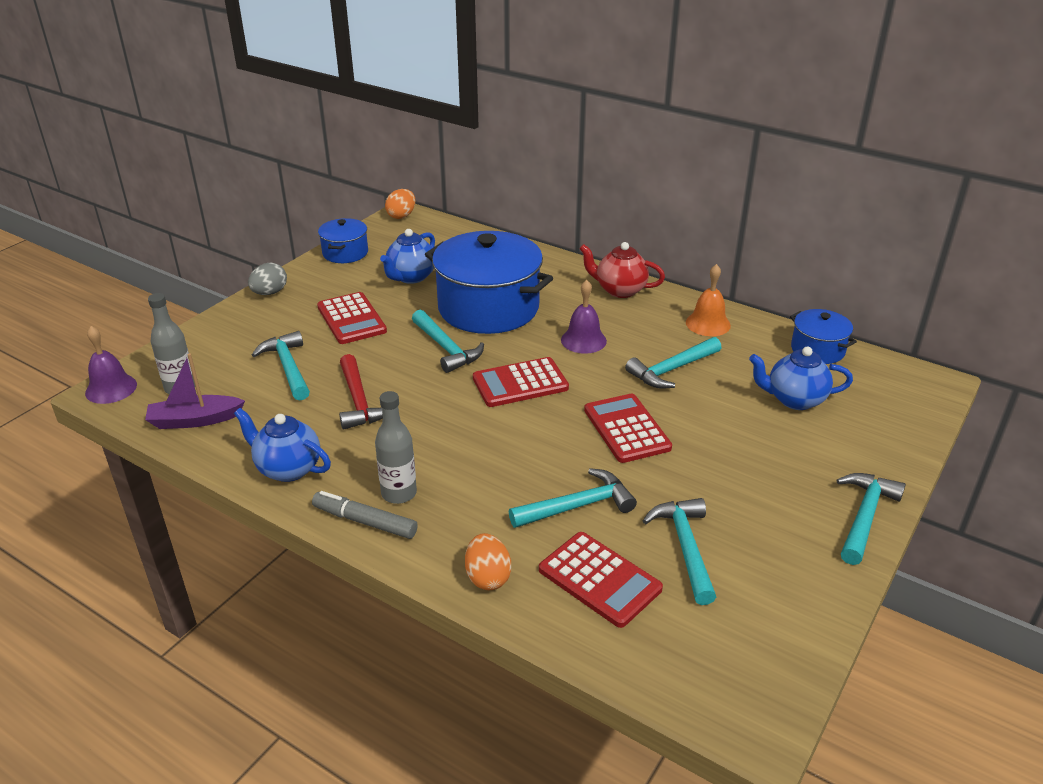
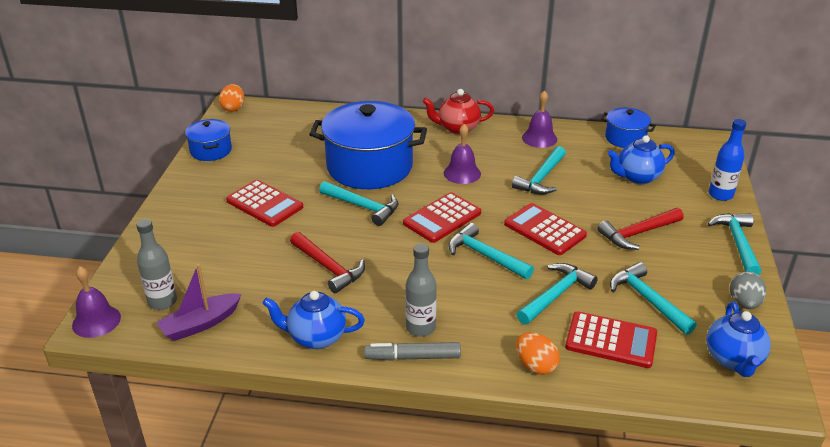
camera: 25 degrees left, 0 degrees up
(269, 293) = (172, 200): grey egg -> grey egg (744, 303)
(288, 367) = (244, 258): turquoise hammer -> turquoise hammer (485, 256)
(411, 277) = (285, 157): blue teapot -> blue teapot (733, 360)
(708, 324) = (539, 138): orange bell -> purple bell
(739, 466) = (638, 233): none -> red hammer
(891, 450) = (720, 195): none -> blue bottle

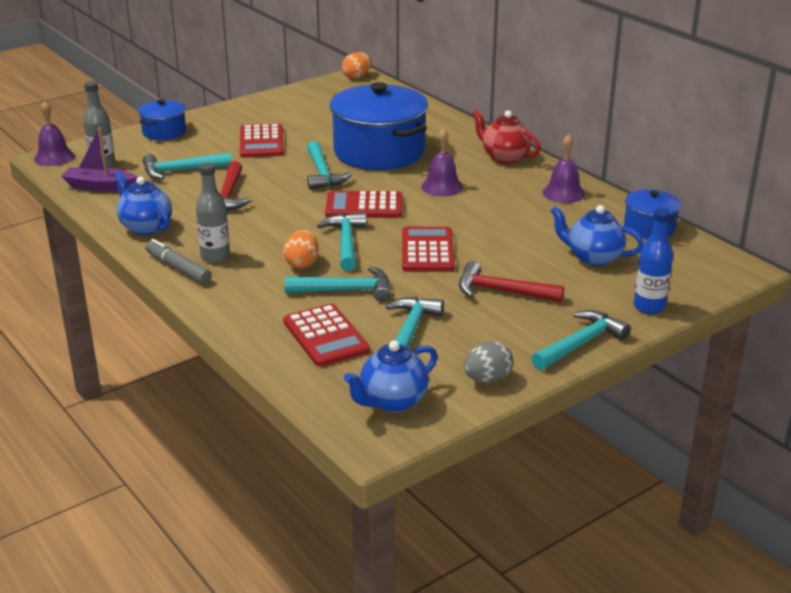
camera: 45 degrees right, 5 degrees down
(211, 150) = (290, 96): blue pot -> blue pot (164, 132)
(535, 366) = (242, 317): orange egg -> orange egg (302, 263)
(541, 178) = (501, 219): turquoise hammer -> turquoise hammer (181, 171)

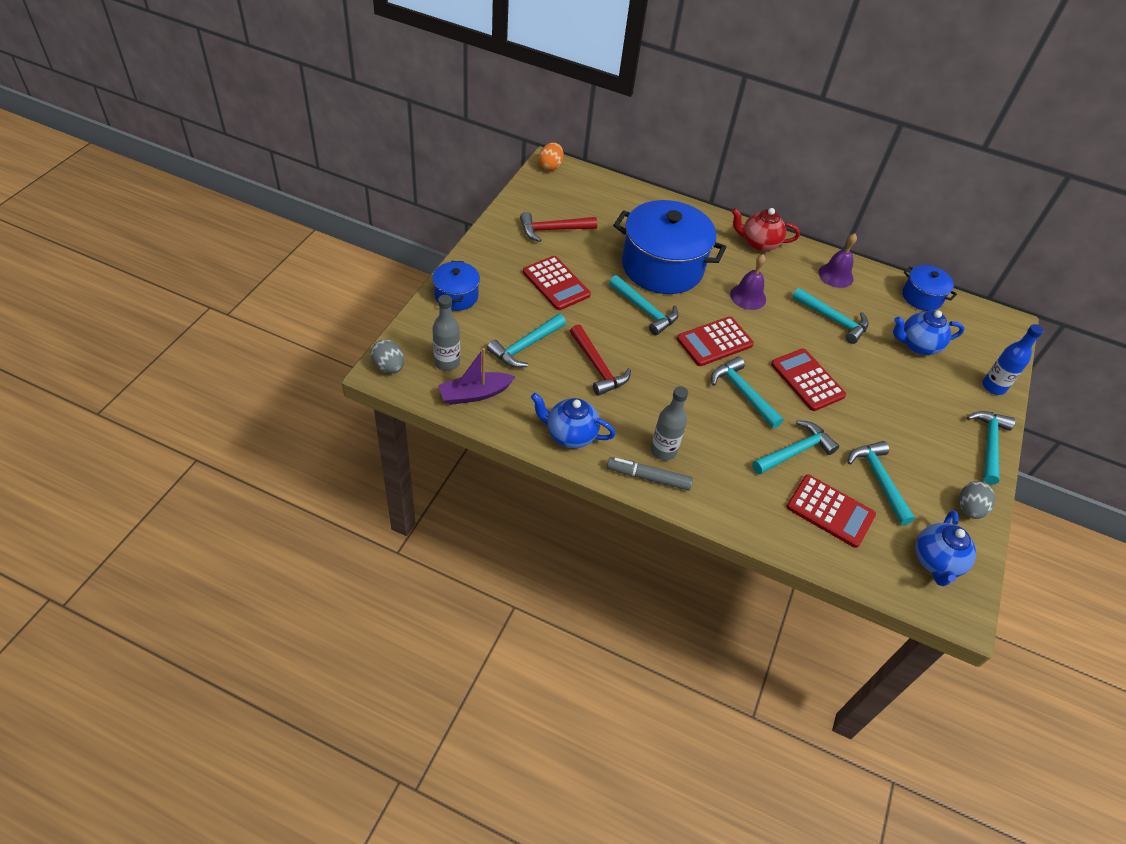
camera: 35 degrees left, 20 degrees up
(54, 157) = (389, 367): purple bell -> grey egg
(302, 263) = (735, 432): orange egg -> none
(501, 291) = (895, 408): red hammer -> red hammer (553, 230)
(516, 220) = (833, 320): none -> turquoise hammer

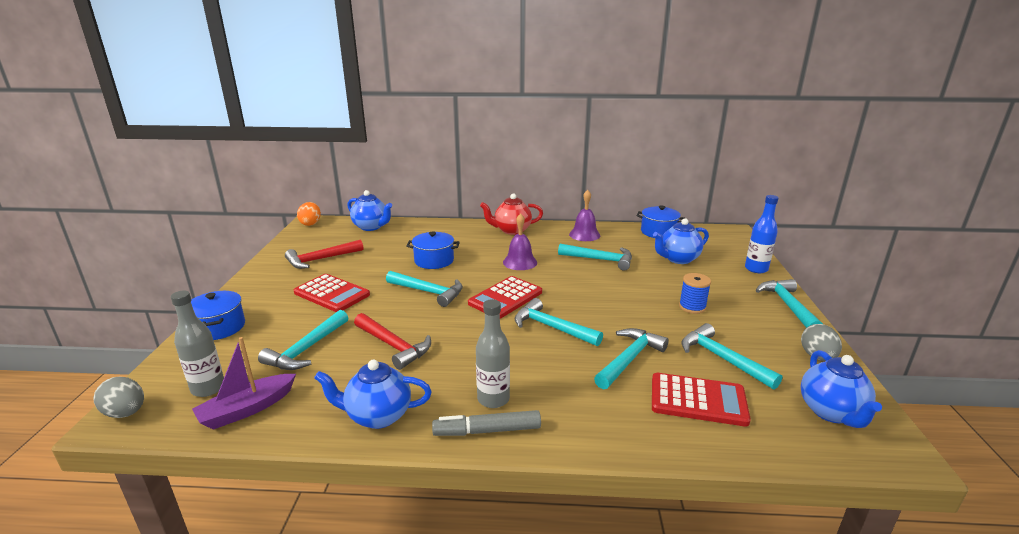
camera: 15 degrees left, 25 degrees down
(611, 191) = (371, 227): none -> blue teapot
(662, 267) = (434, 261): blue pot -> blue pot, size x0.49
(807, 380) = (605, 303): red calculator -> none
(890, 413) = (692, 307): none -> blue spool

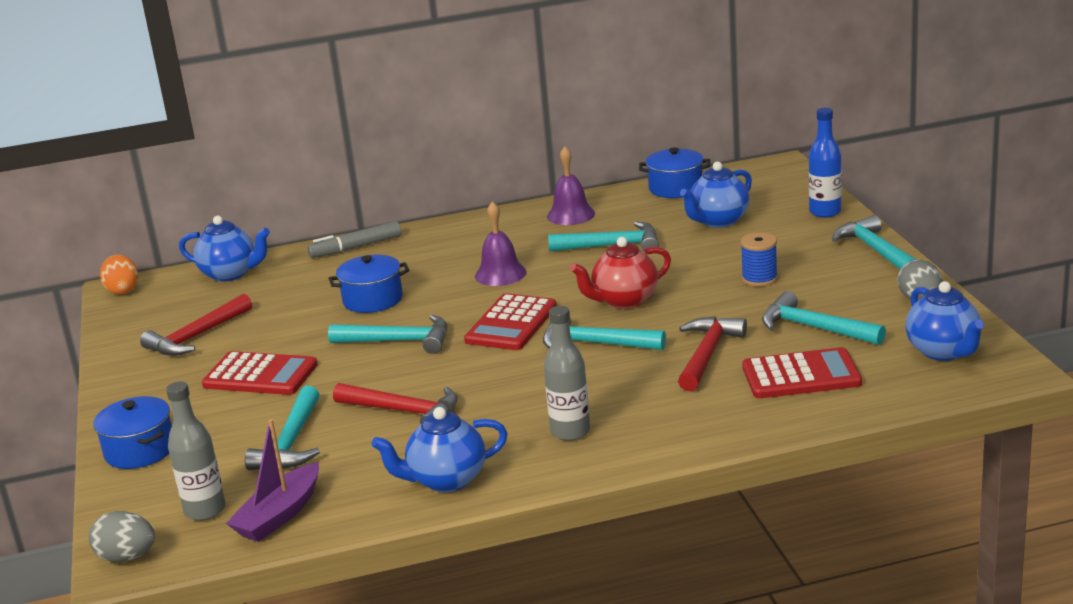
camera: 15 degrees left, 0 degrees up
(487, 431) = (583, 460): grey marker -> grey marker (356, 247)
(512, 230) = (458, 232): red teapot -> red teapot (624, 301)
(629, 359) = (707, 354): turquoise hammer -> red hammer

